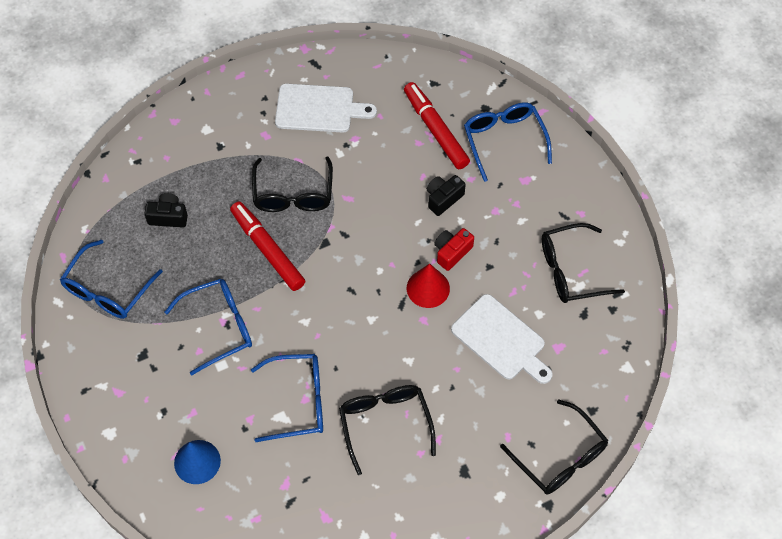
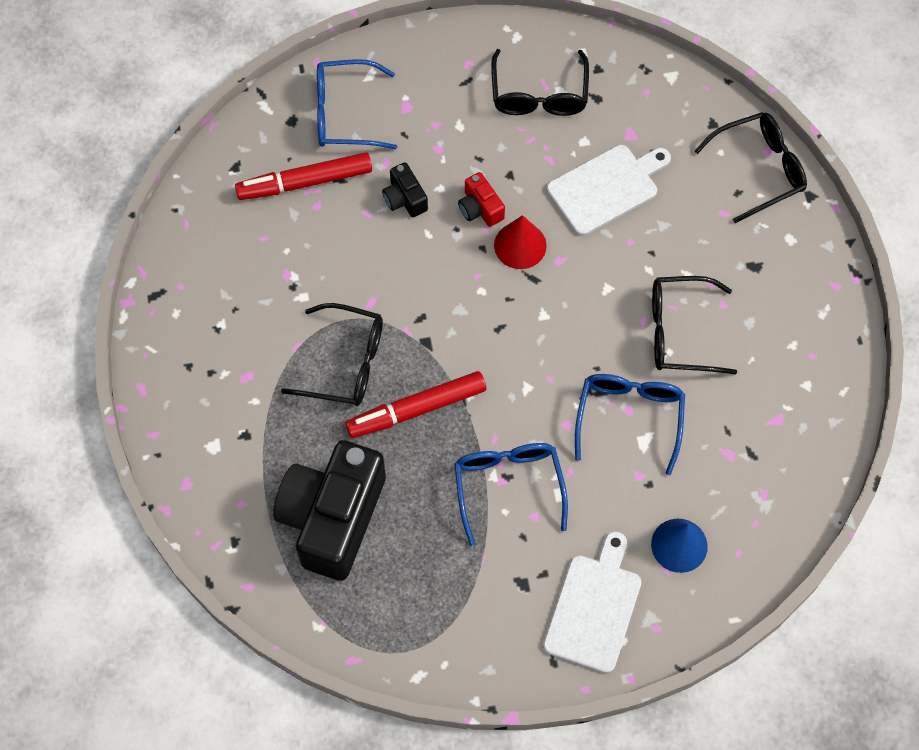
camera: 75 degrees left, 5 degrees up
(107, 290) = (419, 611): blue glasses -> none
(168, 217) = (332, 518): black camera -> black camera, size x2.34
(318, 109) = (228, 305): white cutting board -> white cutting board (594, 608)

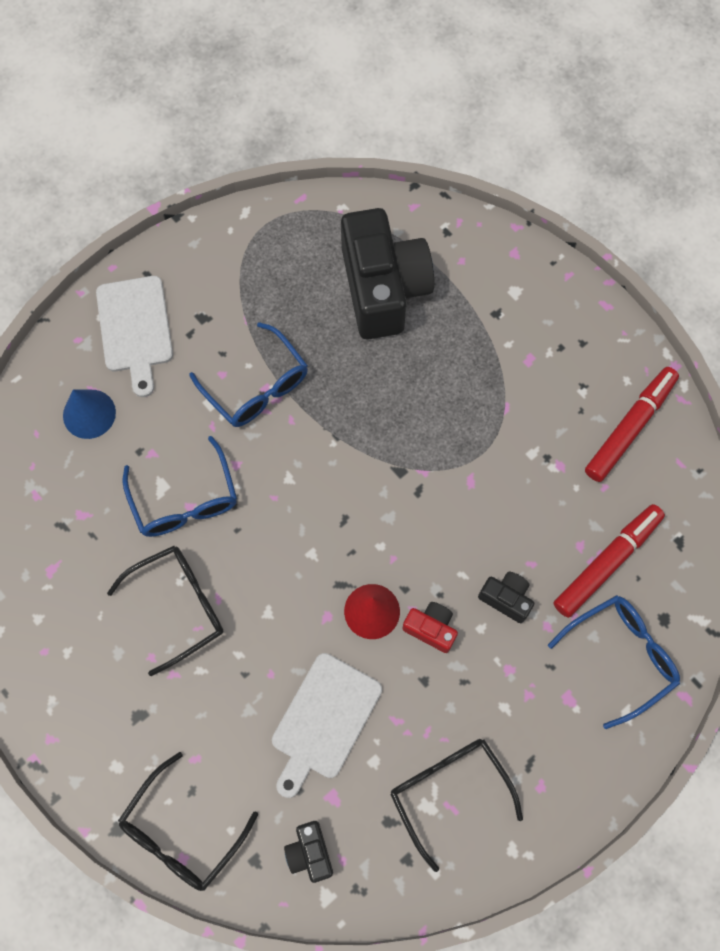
camera: 150 degrees right, 5 degrees up
(346, 363) = (455, 416): black glasses -> none
(416, 409) = (371, 409): red marker -> red marker (630, 427)
(668, 109) = (310, 852): none -> black camera

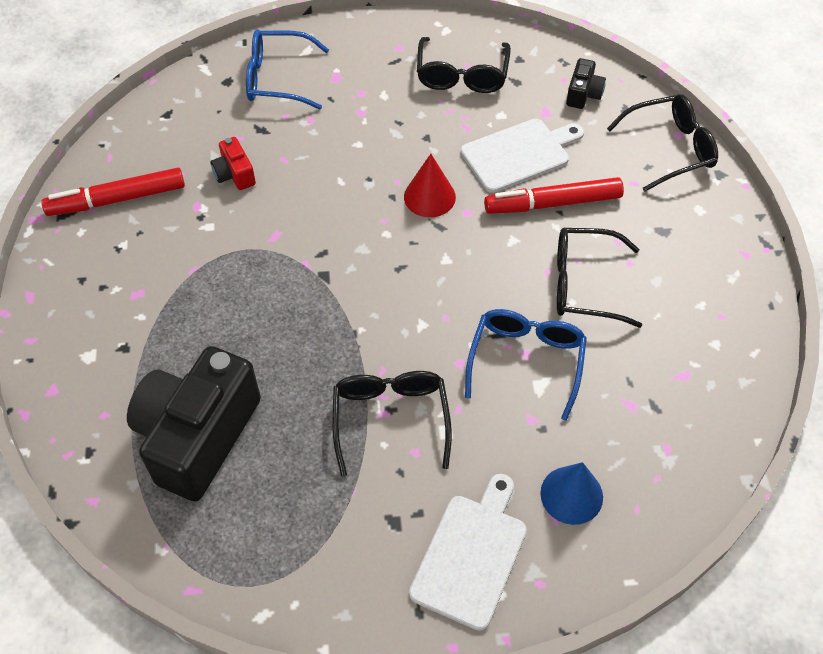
camera: 145 degrees left, 15 degrees down
(257, 386) = (390, 419): blue glasses -> black glasses
(431, 628) = (394, 163): red camera -> red camera (234, 174)
(506, 598) = (322, 150): black camera -> none
(607, 562) = (229, 130): red marker -> red marker (552, 203)

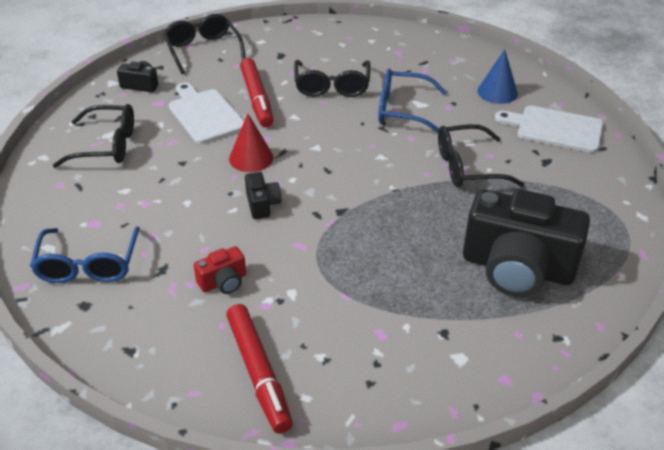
camera: 95 degrees left, 15 degrees down
(345, 205) = (262, 204): none -> black camera

